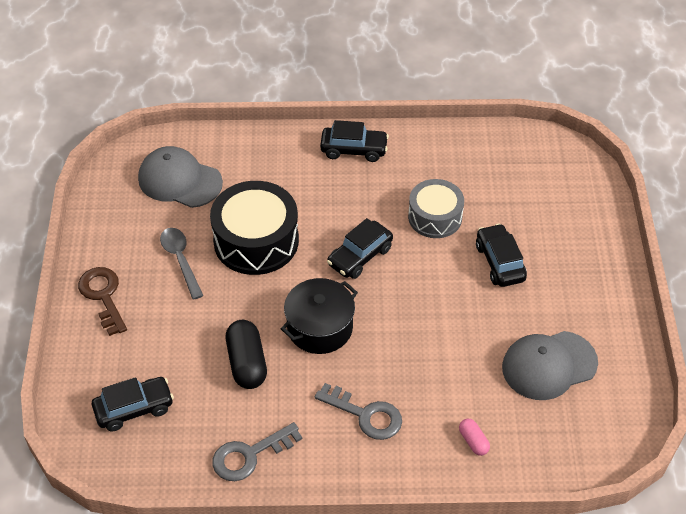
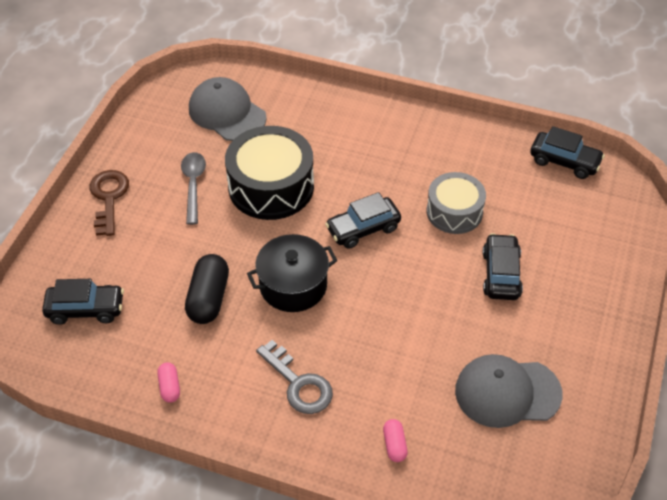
camera: 20 degrees right, 0 degrees up
(249, 455) = (170, 387): grey key -> pink capsule
(354, 150) = (403, 127): black car -> black car (564, 161)

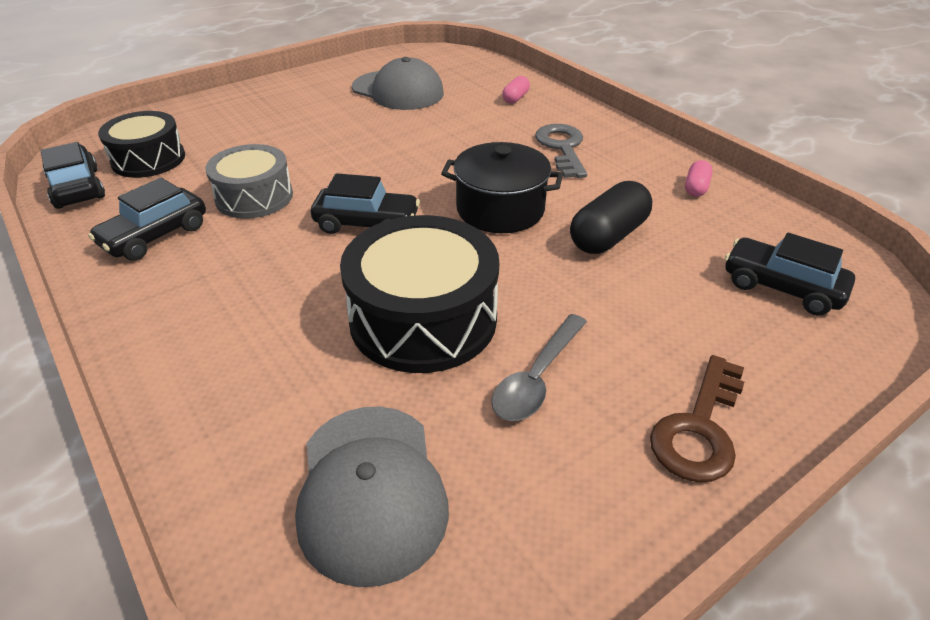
camera: 145 degrees left, 10 degrees down
(501, 274) = (293, 141): black car -> black car (155, 236)
(566, 204) = (148, 159): none -> black drum

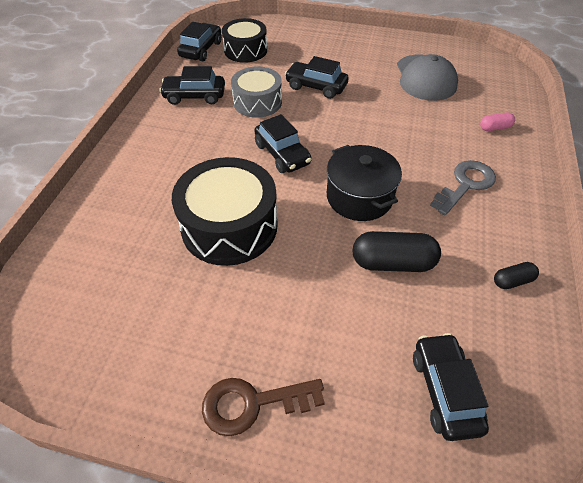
camera: 50 degrees right, 10 degrees up
(300, 149) = (316, 87): none -> black car
(371, 490) = (101, 282): grey cap -> none
(537, 378) = (227, 301): grey spoon -> none
(696, 188) = (512, 281): pink capsule -> black capsule

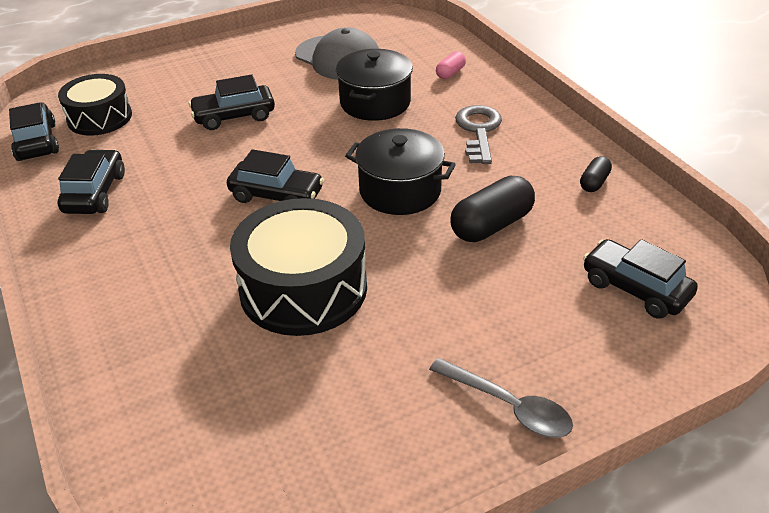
camera: 40 degrees left, 10 degrees down
(194, 96) = (95, 193): black car -> black car turned 135 degrees clockwise
(253, 403) = (508, 406): brown key -> grey spoon
(257, 102) = (184, 162): grey drum -> none
(414, 123) = (375, 103): none -> black pot

